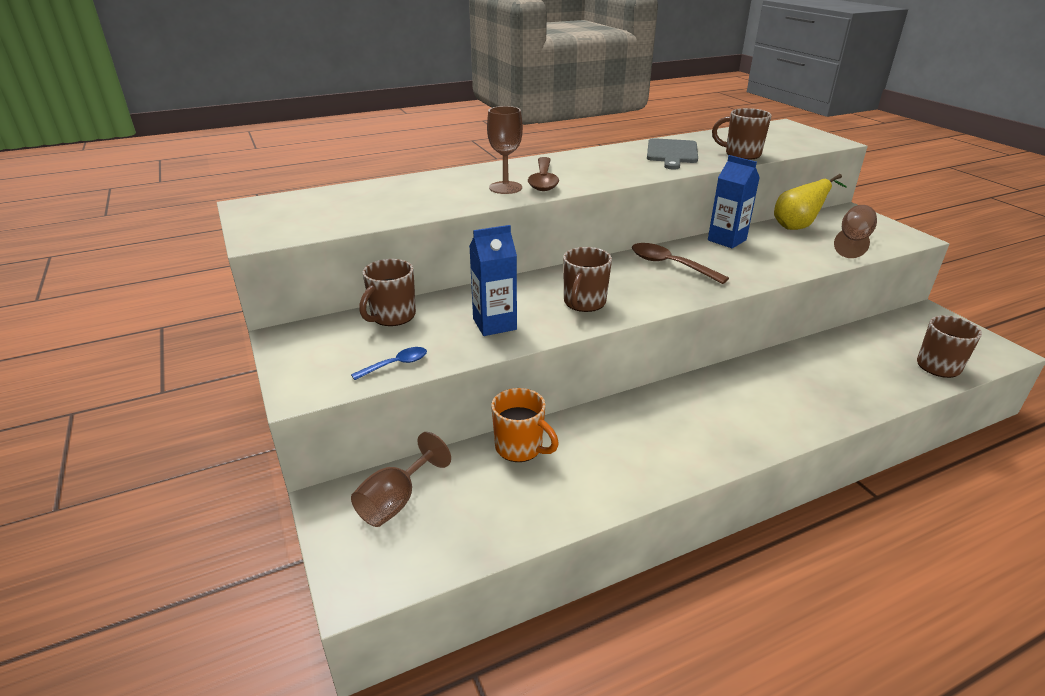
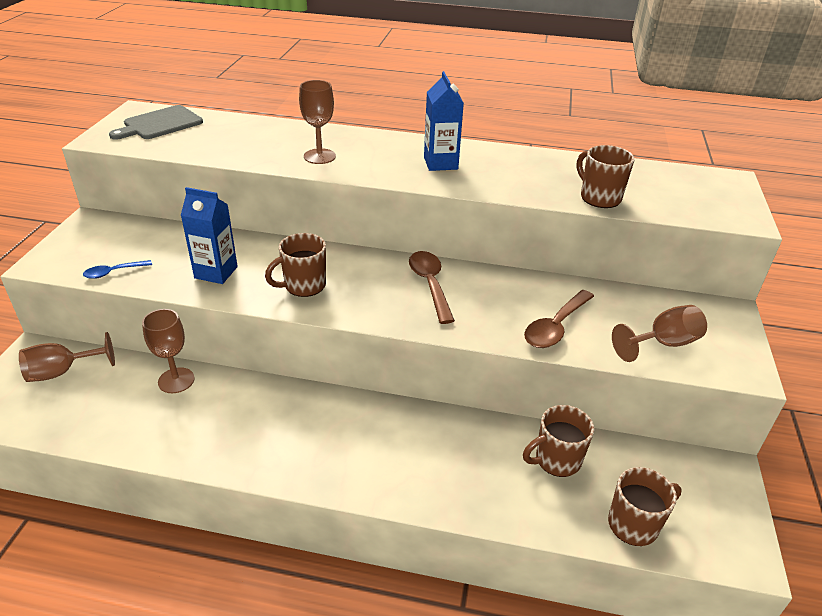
camera: 35 degrees right, 5 degrees up
(392, 316) = (166, 234): brown mug -> brown mug (556, 460)
(396, 365) = (113, 272): blue spoon -> blue spoon turned 150 degrees clockwise
(520, 448) = (176, 380): orange mug -> brown goblet
(543, 180) = (361, 160): brown spoon -> brown spoon (555, 327)
(672, 153) = (531, 171): grey cutting board -> grey cutting board (160, 124)
(727, 240) = (527, 284): blue carton -> blue carton (440, 163)
(798, 227) = (630, 302): yellow pear -> none

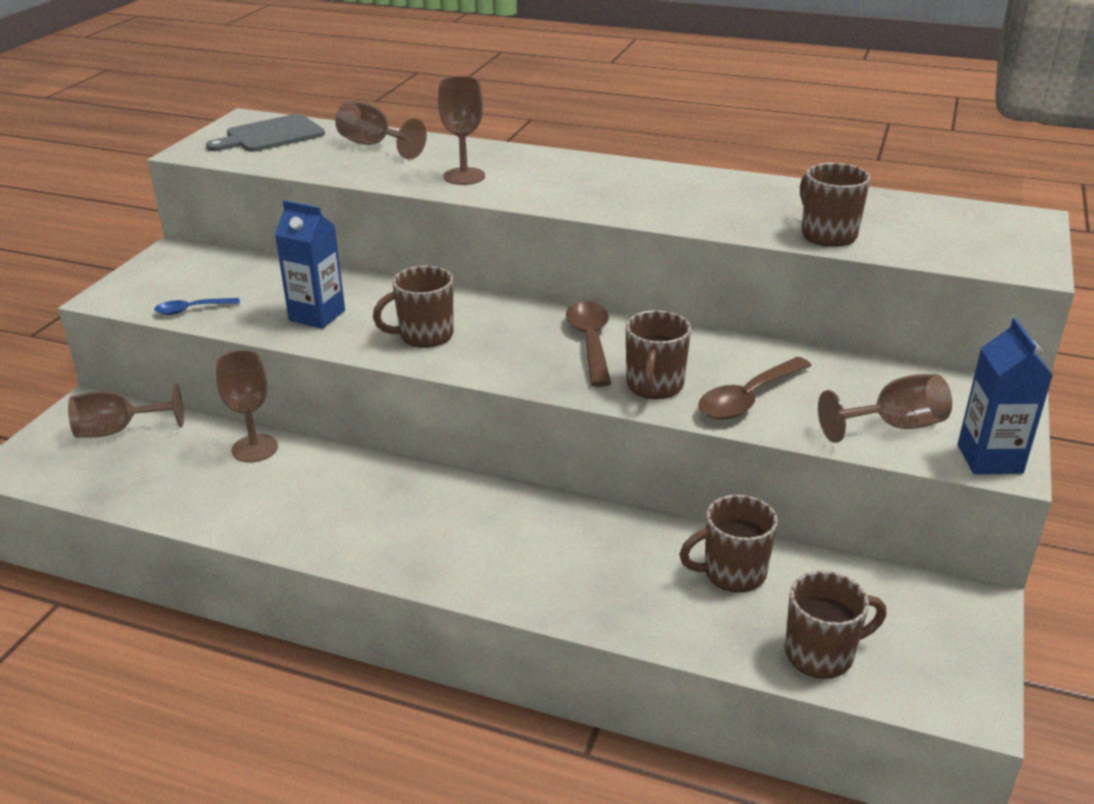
camera: 10 degrees right, 5 degrees down
(243, 131) = (373, 145): none -> brown goblet
(440, 163) = (622, 188): blue carton -> blue carton (989, 459)
(486, 320) = (654, 386): none -> brown mug

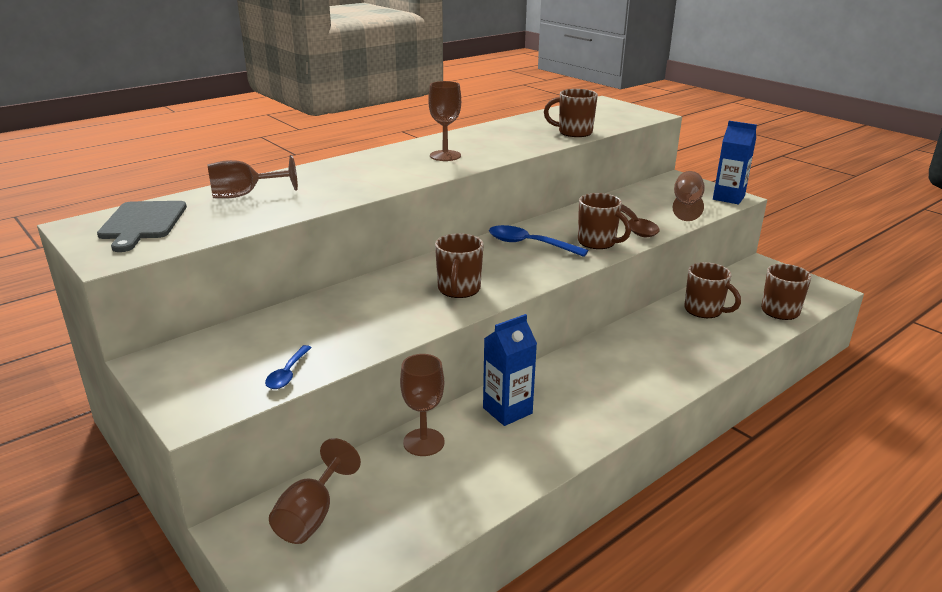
camera: 60 degrees left, 5 degrees down
(317, 315) = (376, 321): blue carton -> blue carton (507, 410)
(464, 176) = (357, 183): brown goblet -> brown goblet (445, 156)
(590, 342) = (529, 244): brown spoon -> blue spoon
(732, 573) = (704, 310): brown mug -> brown mug turned 60 degrees counterclockwise

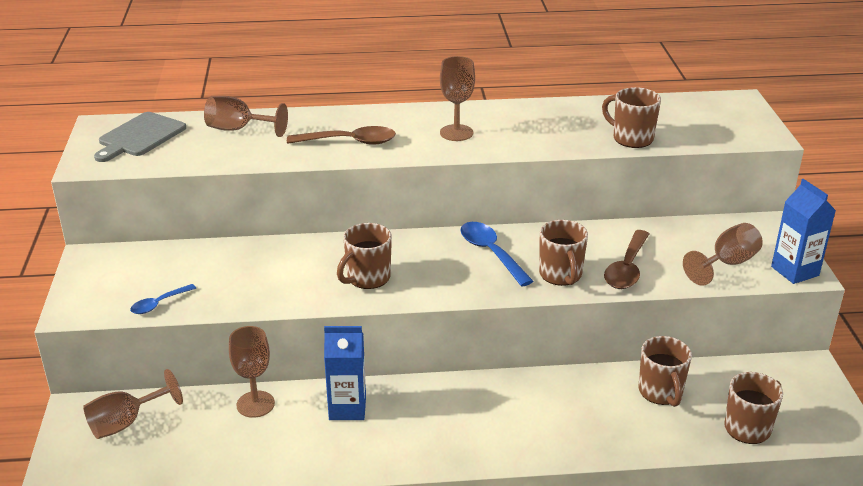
camera: 35 degrees right, 5 degrees up
(365, 180) = (349, 142): none -> brown spoon

